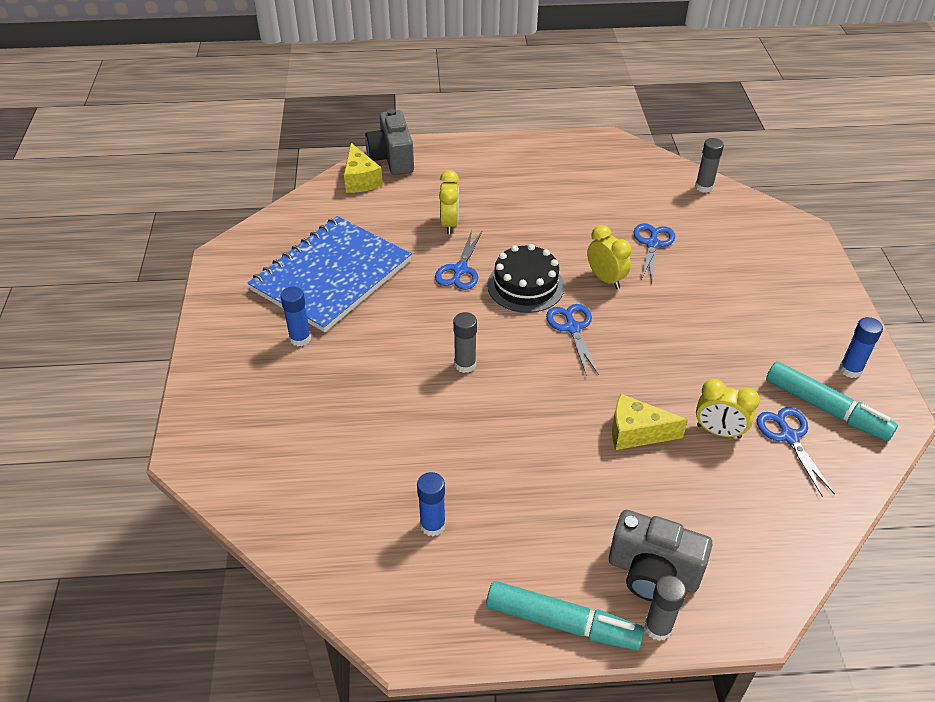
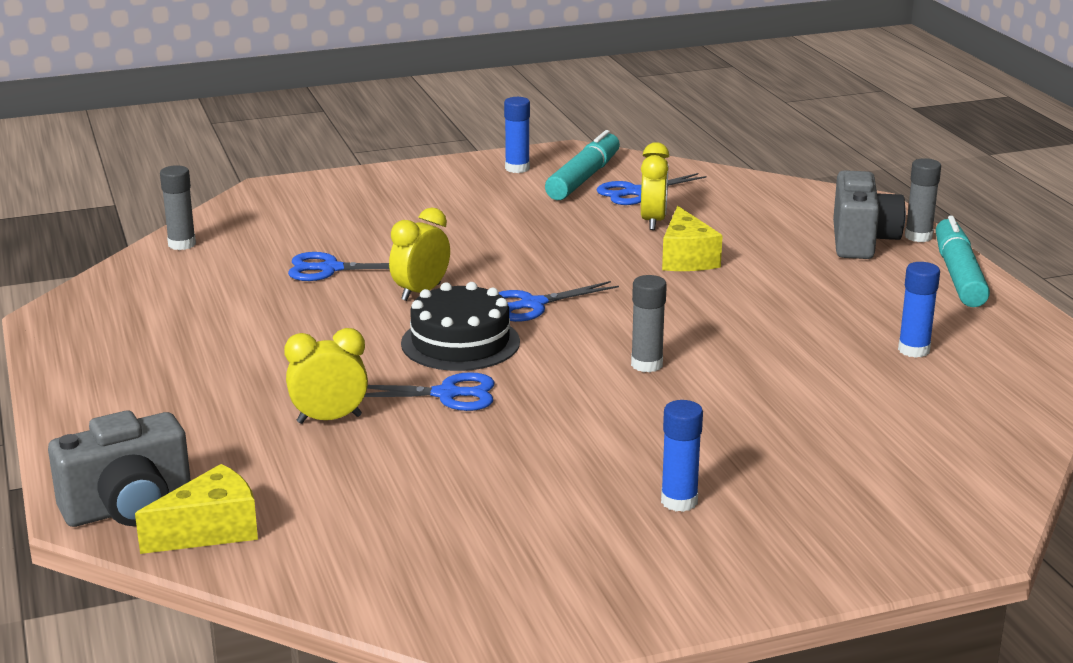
camera: 105 degrees left, 20 degrees down
(332, 275) = (512, 504): blue notebook -> none

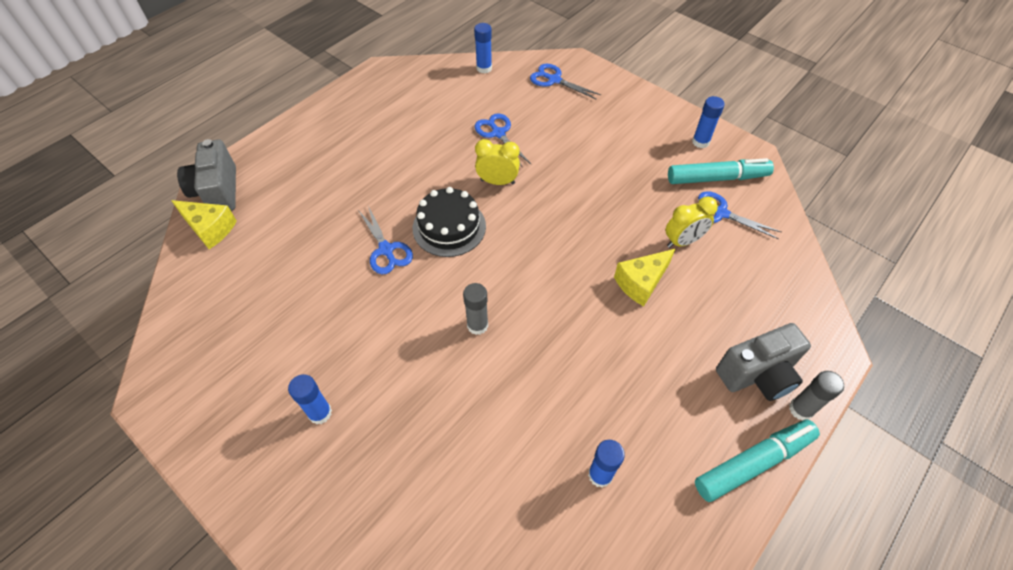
camera: 60 degrees right, 30 degrees up
(128, 508) = (218, 191): grey camera -> grey camera turned 45 degrees clockwise
(182, 244) = (484, 68): grey glue stick -> blue glue stick
(329, 419) = (334, 217): yellow clock -> none
(532, 304) = (518, 236): blue scissors -> blue scissors (554, 80)

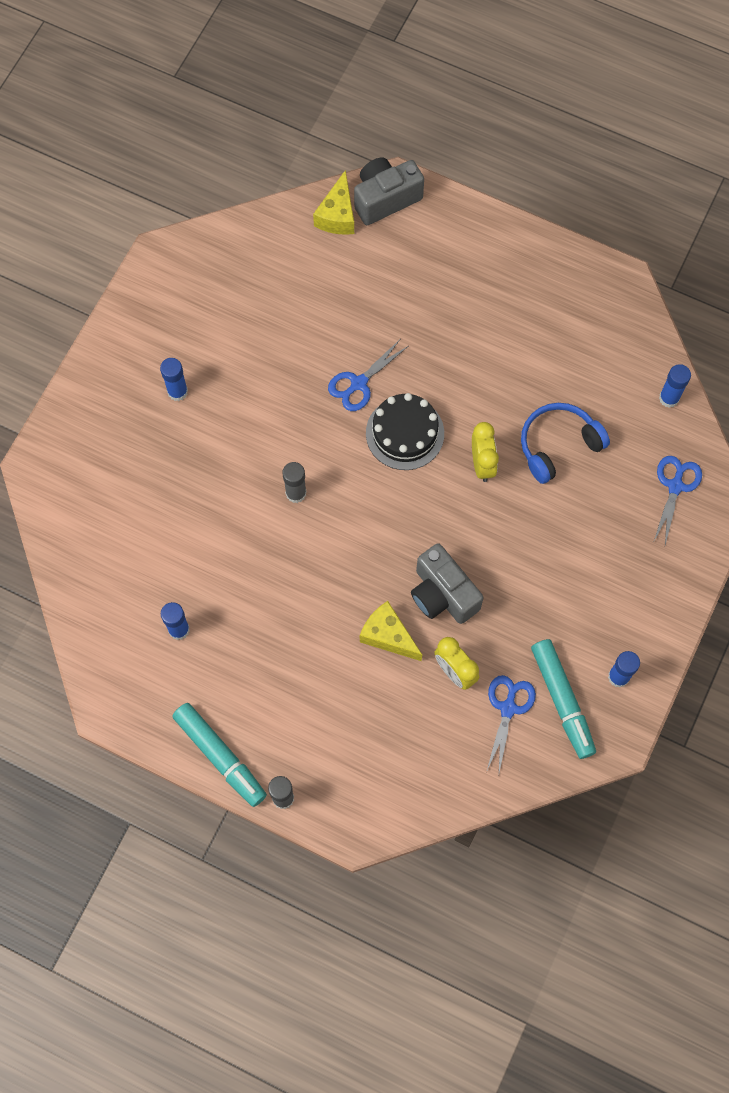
camera: 75 degrees right, 15 degrees up
(498, 133) = (558, 445): blue scissors -> blue headphones
(757, 374) = (310, 757): grey camera -> grey camera (442, 594)

